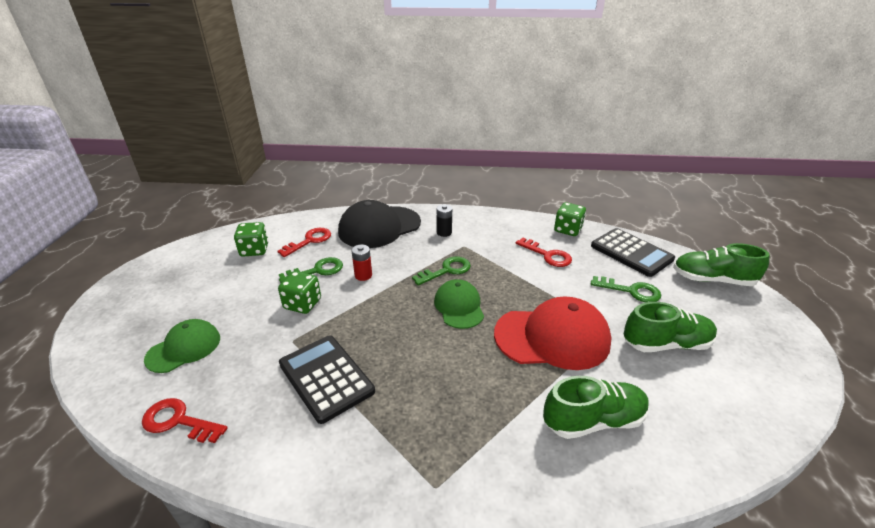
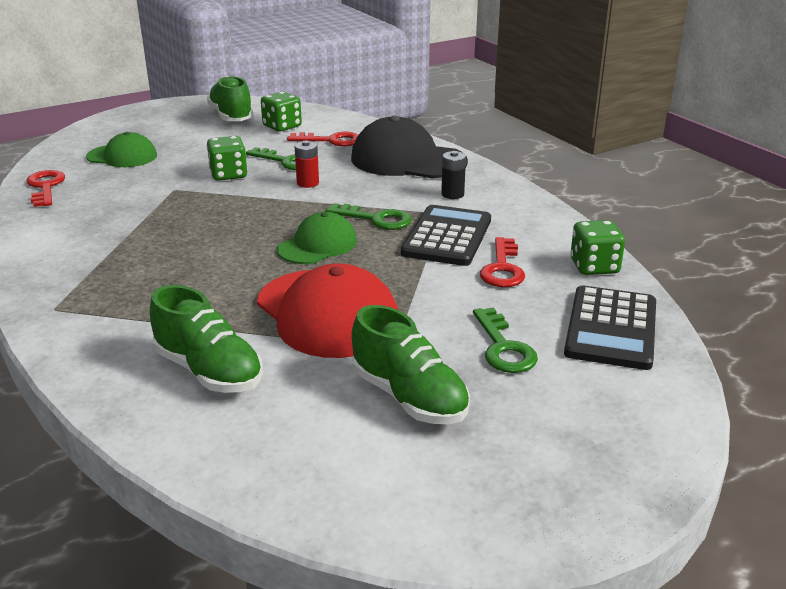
camera: 55 degrees right, 5 degrees down
(326, 377) = (141, 220): black calculator -> black calculator (447, 237)
(712, 280) = (641, 415): green shoe -> green shoe (231, 116)

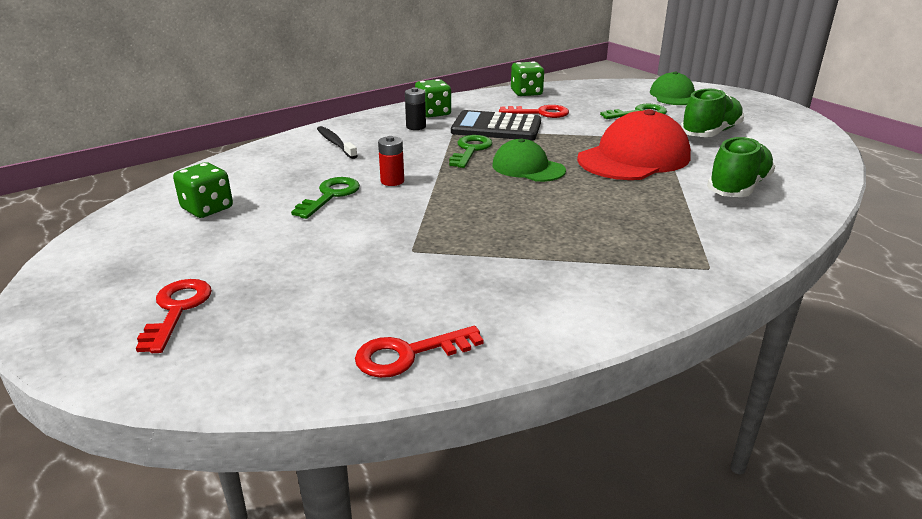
camera: 95 degrees left, 0 degrees up
(122, 156) = (290, 310): green cap -> green cap (673, 96)
(228, 174) = (367, 223): green dice -> green dice (433, 113)
(231, 116) = (146, 247): green shoe -> none
(331, 140) = (269, 178): red key -> red key (177, 310)
(407, 160) = (335, 143): black cap -> black toothbrush
(611, 328) = (600, 92): black calculator -> none

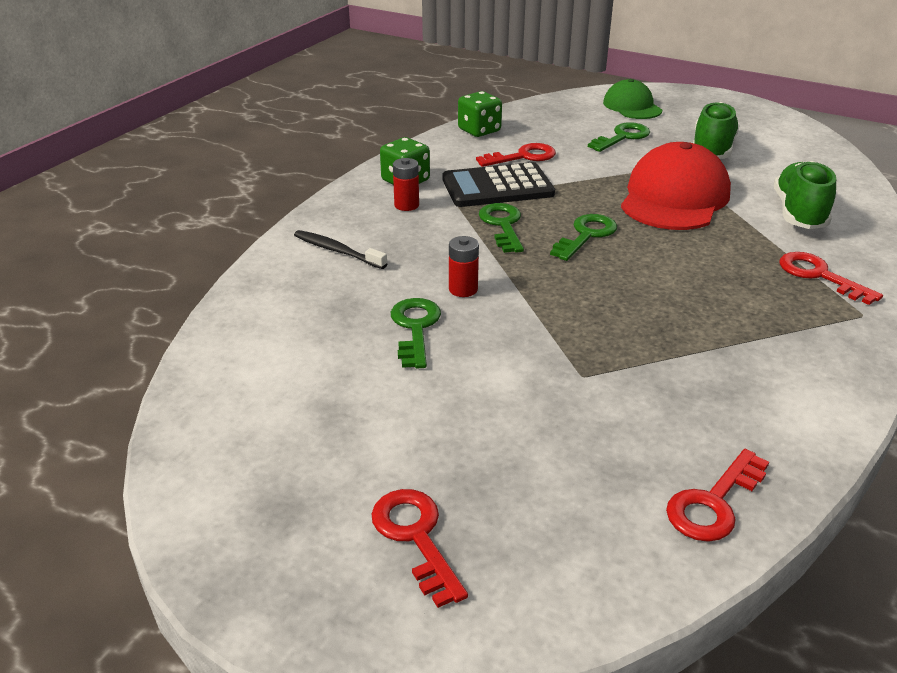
camera: 25 degrees left, 5 degrees up
(207, 208) = (286, 387): green dice -> none
(416, 127) = (406, 205): black battery -> red battery
(528, 168) = (586, 235): green cap -> green key
(701, 233) = (819, 276): none -> red key

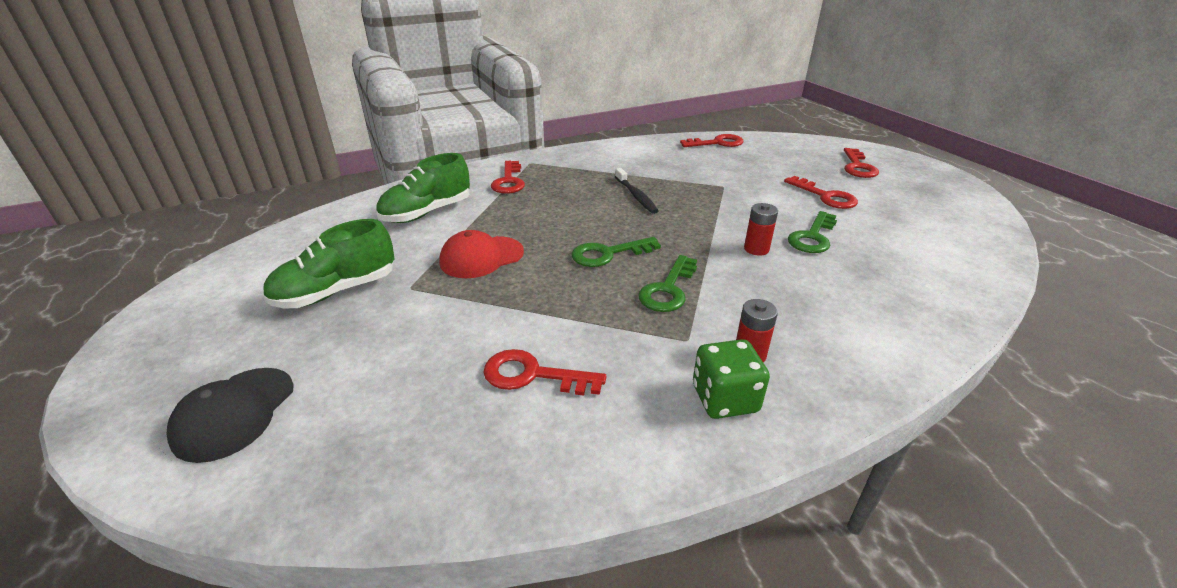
camera: 145 degrees left, 0 degrees up
(337, 251) = (858, 323): black toothbrush -> black toothbrush (636, 196)
(434, 414) = (825, 196): none -> red key
(479, 130) = (515, 473): green dice -> none
(497, 187) = (621, 338): black calculator -> none
(622, 137) = (372, 353): green key -> none
(632, 106) = (234, 413): green cap -> black cap
(674, 197) = (481, 257): red cap -> red cap, size x0.60

